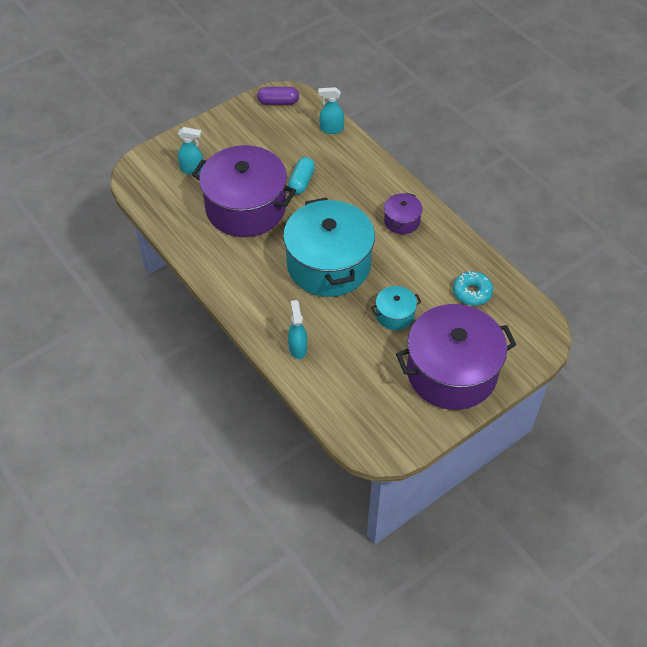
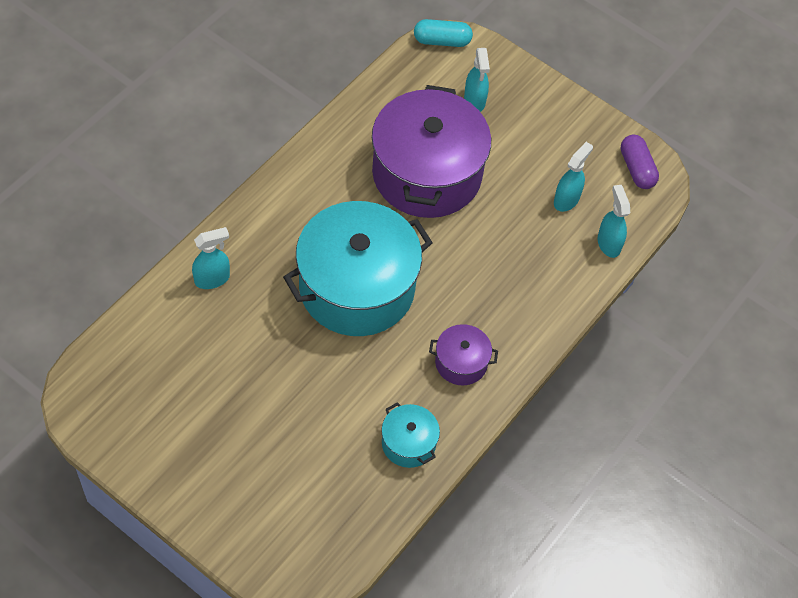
camera: 70 degrees right, 5 degrees up
(291, 141) = (566, 199): none -> turquoise spray bottle
(301, 182) = (494, 227): turquoise capsule -> turquoise capsule (442, 41)
(395, 315) = (292, 381): turquoise pot -> turquoise pot (408, 443)
(451, 372) = (212, 465): purple pot -> none
(472, 292) = (355, 472): turquoise donut -> none

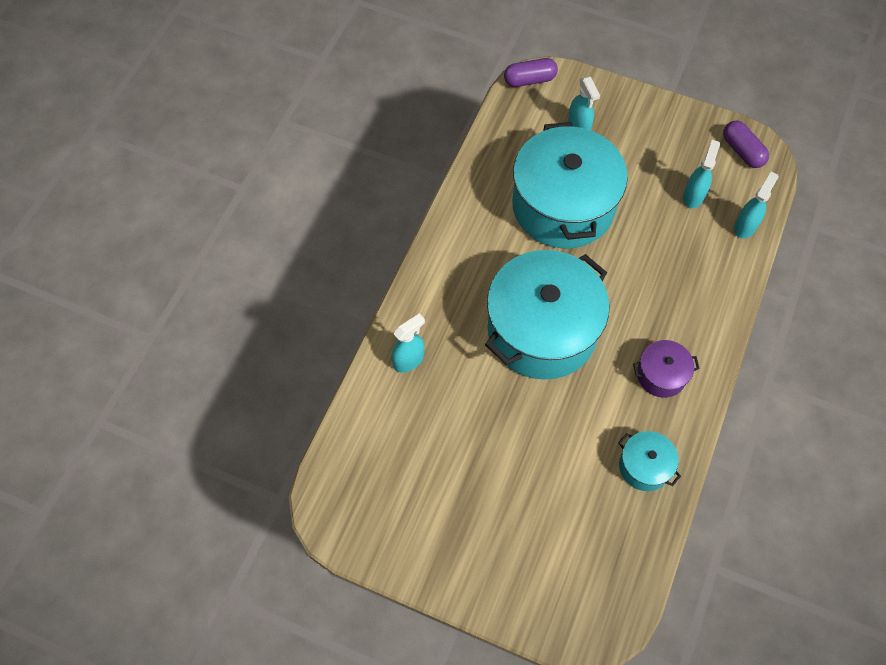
camera: 10 degrees left, 5 degrees up
(426, 173) = (563, 206): purple pot -> turquoise pot
(442, 41) = (529, 80): turquoise capsule -> purple capsule
(608, 243) = (745, 226): turquoise spray bottle -> turquoise spray bottle turned 60 degrees clockwise

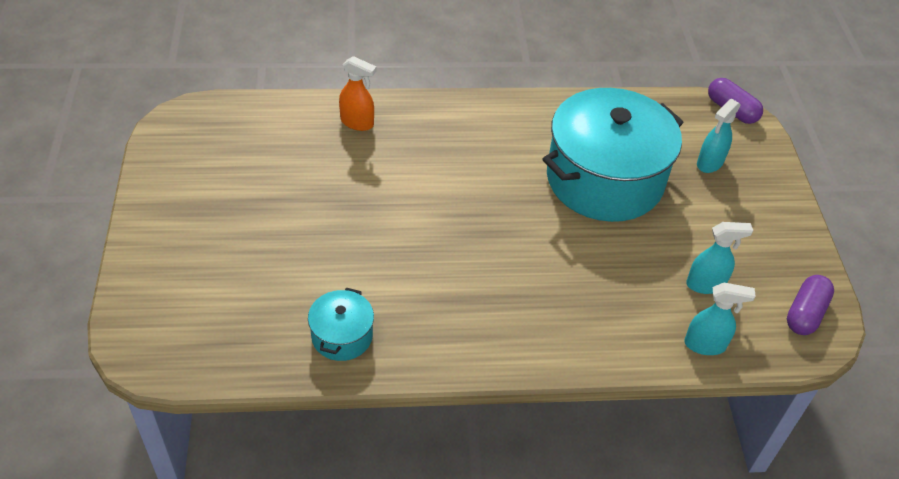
camera: 60 degrees right, 15 degrees down
(409, 360) = (357, 123): turquoise spray bottle -> orange spray bottle
(542, 331) = (449, 206): turquoise pot -> none
(661, 375) = (459, 319): purple pot -> none

